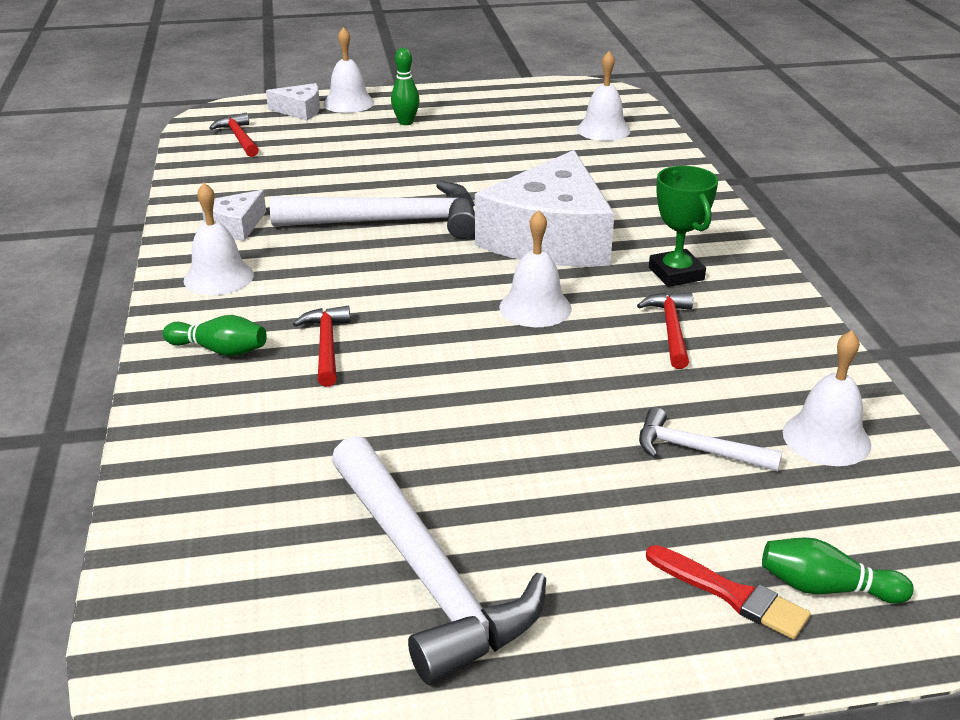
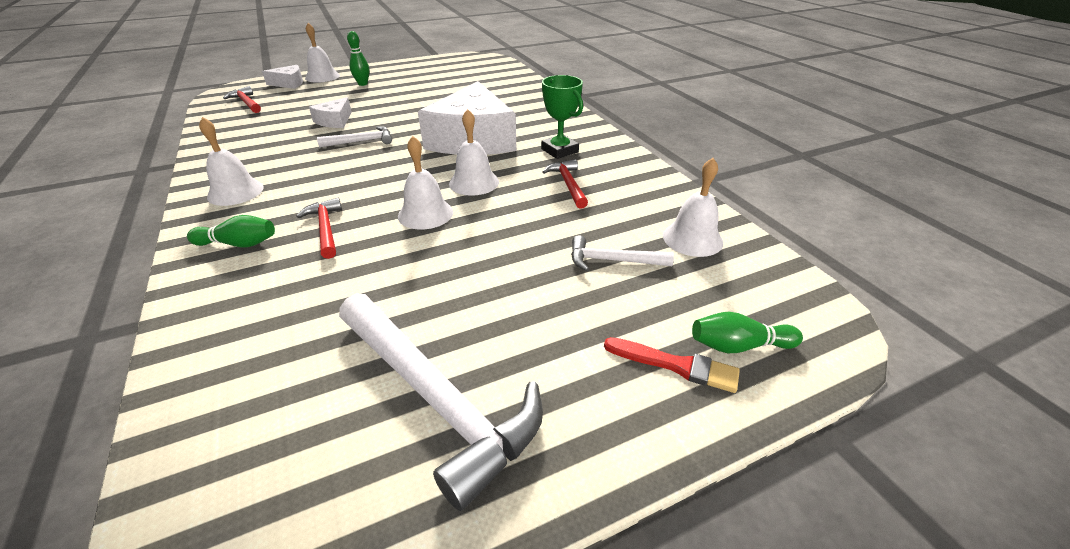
camera: 15 degrees left, 5 degrees up
(236, 226) = (247, 156): white cheese -> white cheese (335, 121)
(390, 222) = (361, 141): white hammer -> white hammer, size x0.50
(603, 130) = (489, 77): white bell -> white bell (425, 214)

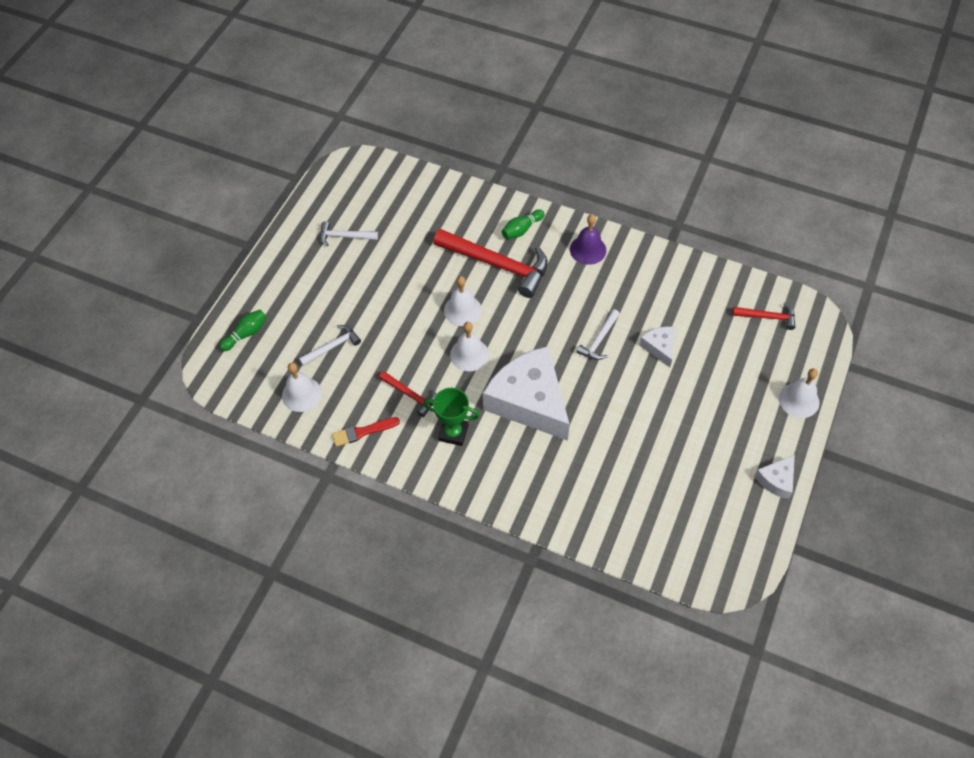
camera: 140 degrees right, 20 degrees up
(235, 192) = (588, 249): white bell -> purple bell
(289, 83) = (799, 366): white cheese -> white cheese (776, 480)
(326, 228) = (497, 265): red hammer -> red hammer, size x1.99
(363, 84) = (741, 416): green bowling pin -> none
(436, 398) = (344, 236): white hammer -> white hammer, size x0.50
(676, 365) = (267, 307): red brush -> red brush (362, 432)

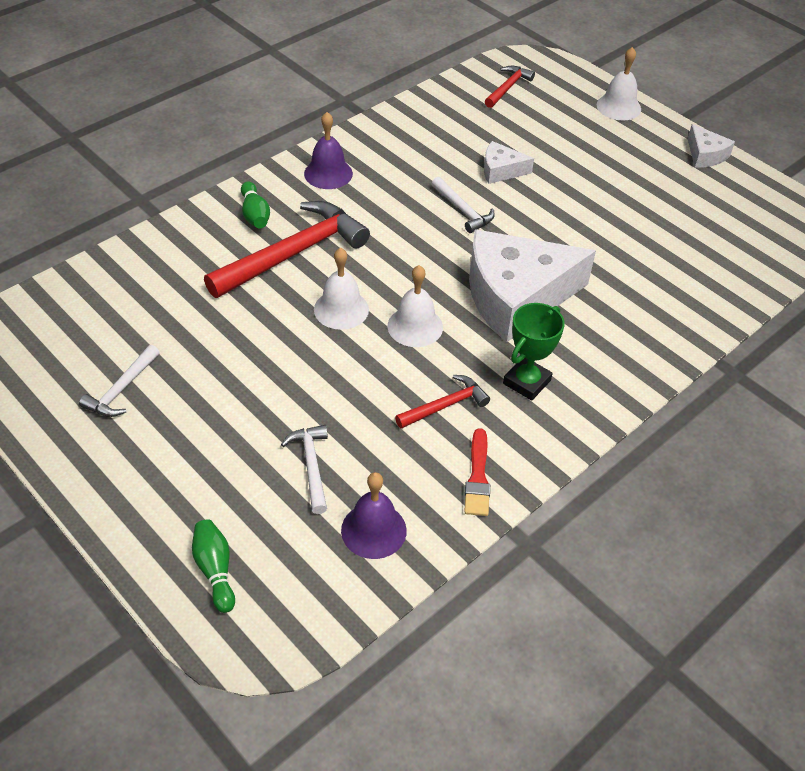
camera: 70 degrees left, 10 degrees down
(301, 394) = (373, 530): white bell -> purple bell

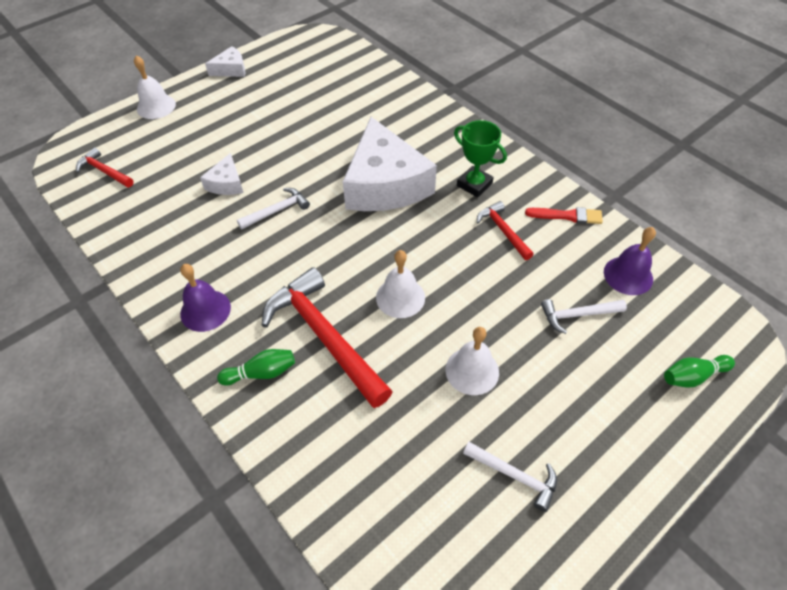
camera: 85 degrees left, 5 degrees up
(415, 326) = (420, 247): white bell -> white bell (472, 371)

